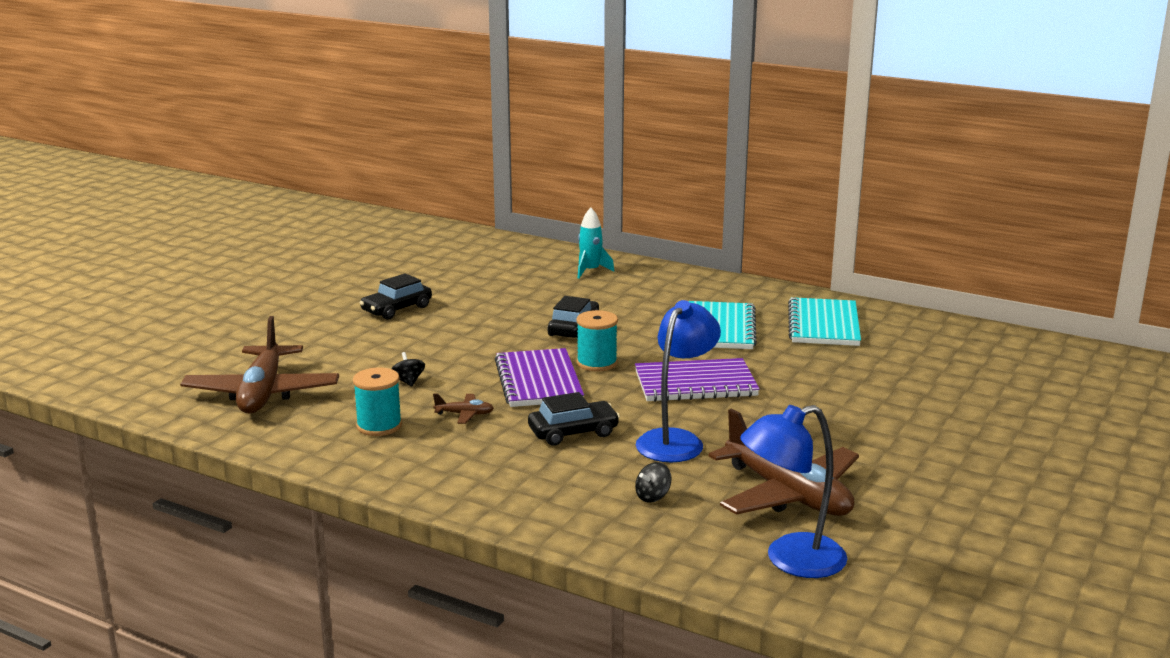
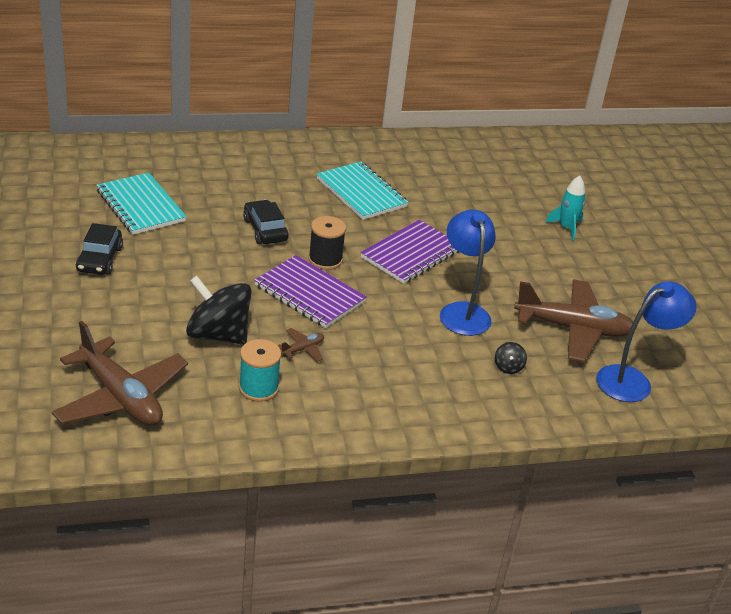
camera: 45 degrees left, 15 degrees up
(408, 381) = (218, 334): black spinning top -> black spinning top, size x2.44
(573, 432) = (394, 333): black car -> none
(590, 271) = (197, 161): turquoise rocket -> turquoise rocket (566, 228)
(597, 363) = (325, 259): turquoise spool -> black spool
(790, 560) = (632, 380): blue lamp -> blue lamp turned 150 degrees counterclockwise
(823, 325) = (419, 165): turquoise notebook -> turquoise notebook (140, 206)

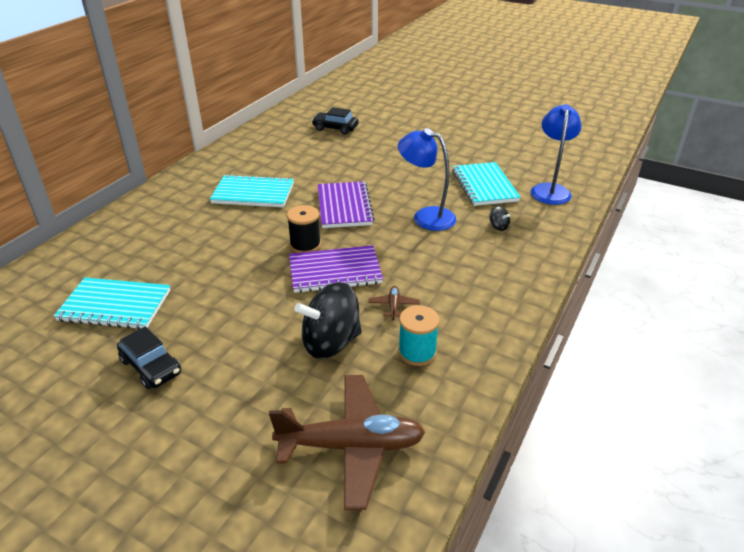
camera: 45 degrees left, 0 degrees up
(265, 230) = (235, 255): black car -> black car (335, 128)
(566, 228) = (388, 141): turquoise rocket -> none
(573, 329) = (484, 186): brown plane -> turquoise notebook

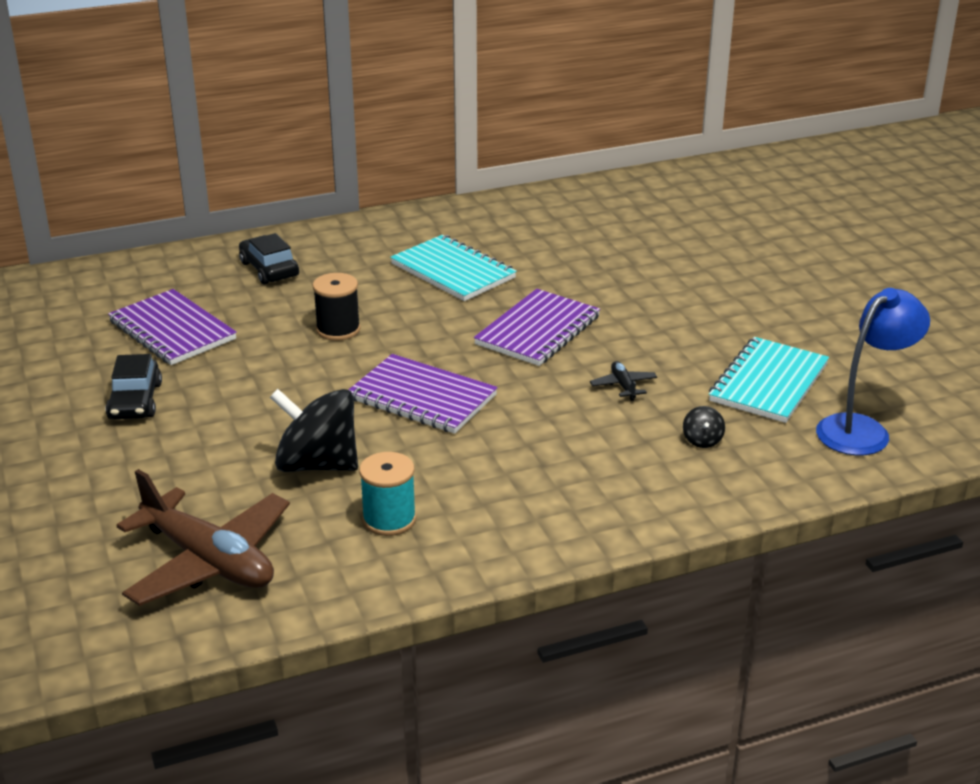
camera: 40 degrees right, 5 degrees down
(115, 306) = (172, 330): turquoise notebook -> purple notebook
(305, 245) = (430, 354): black spool -> black spool (338, 329)
(335, 128) = (673, 226): black car -> black car (269, 269)
(394, 306) = (433, 463): brown plane -> none
(426, 216) = (623, 386): blue lamp -> black plane

